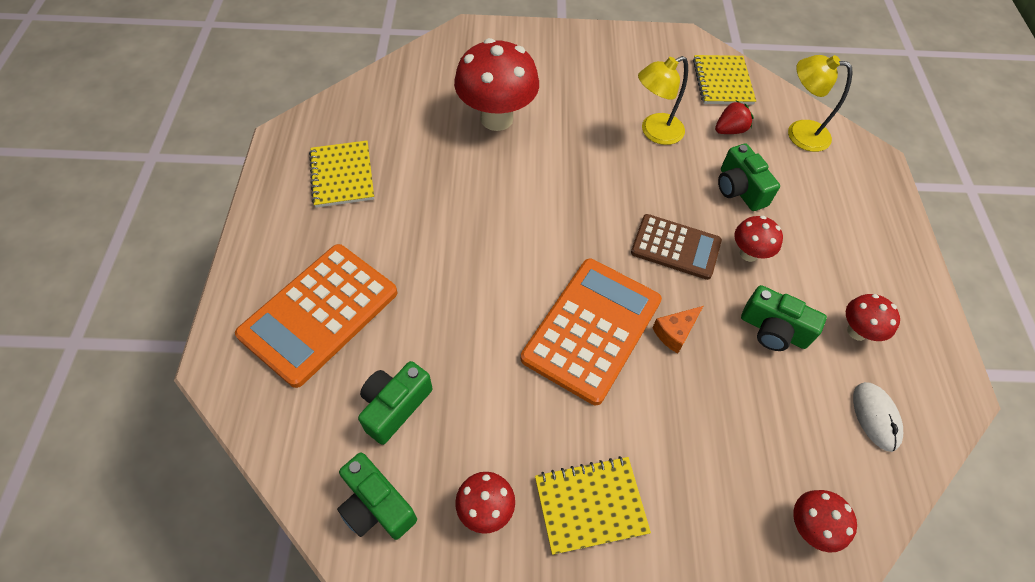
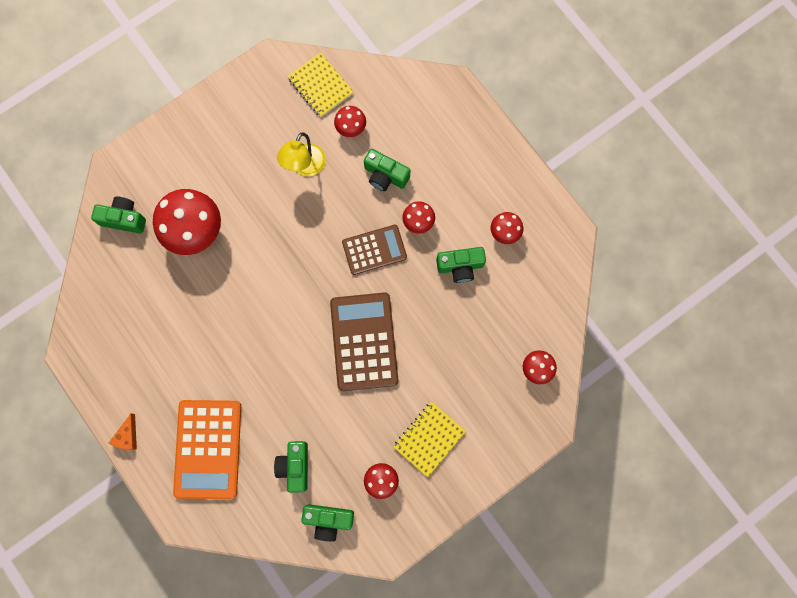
camera: 35 degrees left, 20 degrees up
(342, 175) = (136, 352): yellow notebook -> none
(439, 70) = (124, 219): none -> green camera
(592, 329) = (364, 341): orange calculator -> brown calculator
(675, 332) = (409, 309): orange cheese -> orange cheese (128, 436)
(729, 130) = (351, 129): red strawberry -> red mushroom
(799, 133) = (395, 98): yellow lamp -> none
(875, 417) = (538, 282): white mouse -> none

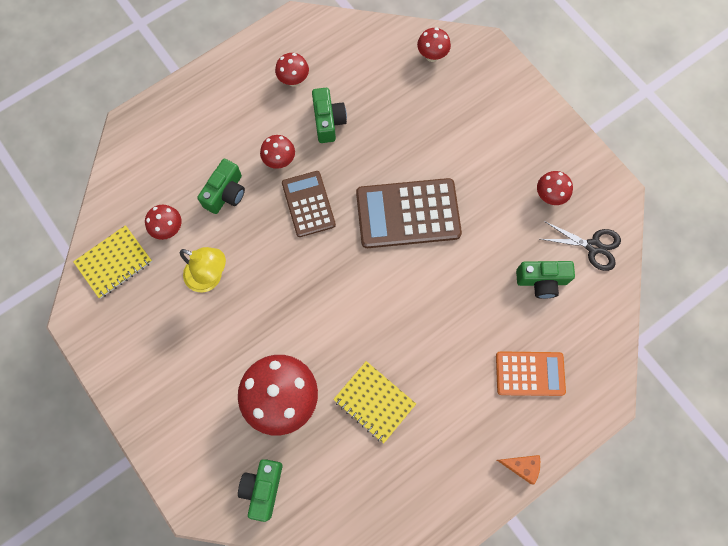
camera: 90 degrees left, 5 degrees down
(208, 449) = (530, 373): orange calculator -> orange calculator, size x0.63
(328, 520) = (593, 246): green camera -> black scissors
(429, 439) = (505, 151): yellow notebook -> yellow notebook (374, 402)

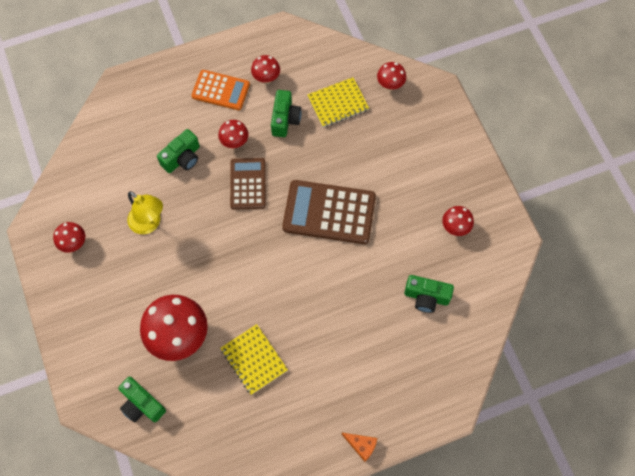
camera: 15 degrees right, 5 degrees down
(114, 262) = (75, 192): yellow notebook -> yellow notebook (338, 103)
(169, 229) = (127, 176): red mushroom -> red mushroom (74, 243)
(263, 488) = (142, 404): green camera -> green camera turned 75 degrees counterclockwise
(530, 373) = (392, 371): orange calculator -> orange calculator (220, 90)
(593, 246) = (480, 279): black scissors -> none

